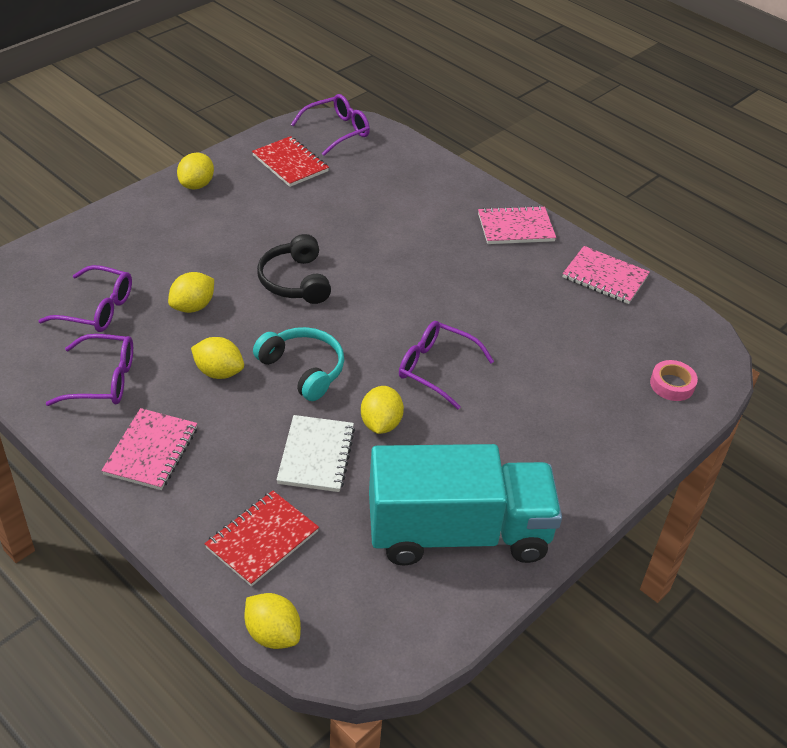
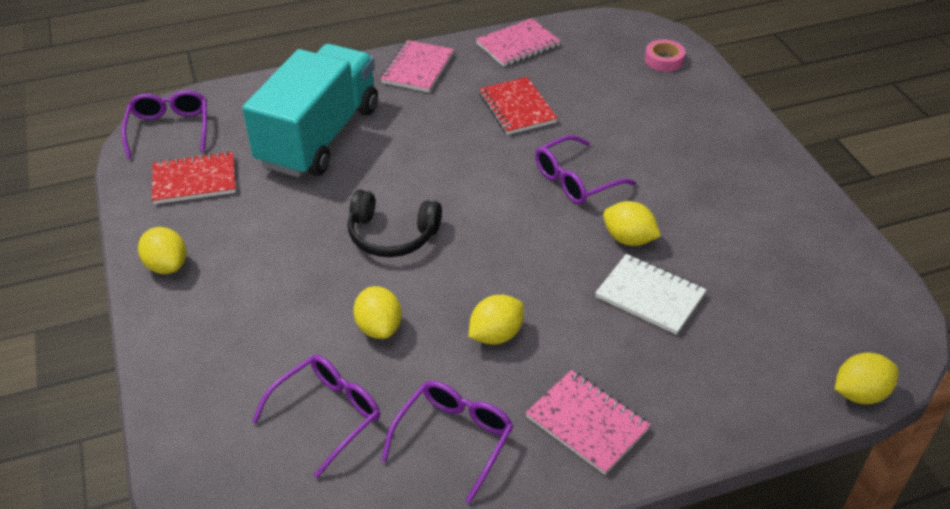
camera: 60 degrees left, 0 degrees up
(262, 540) = (743, 367): red notebook -> red notebook (517, 108)
(303, 369) = (527, 269): turquoise headphones -> none
(458, 532) = (779, 234): turquoise truck -> turquoise truck (319, 136)

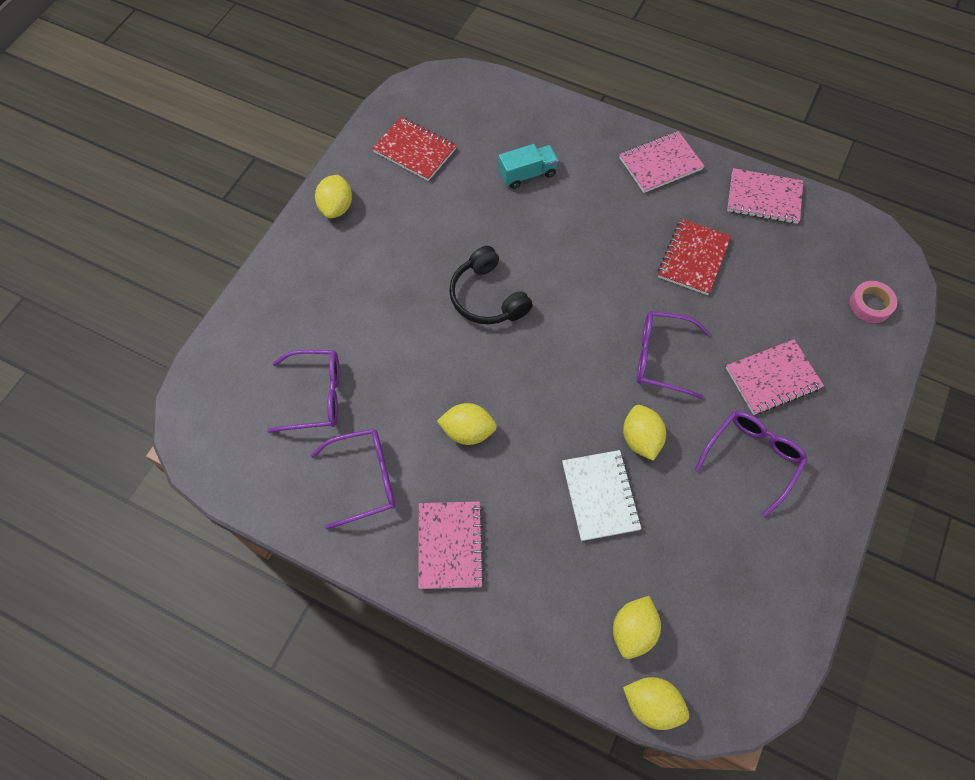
camera: 45 degrees right, 20 degrees up
(169, 129) = (441, 93): purple glasses -> purple glasses (752, 458)
(319, 136) = (527, 174): turquoise truck -> turquoise truck, size x0.41
(379, 327) = (406, 361): yellow lemon -> yellow lemon (633, 630)
(663, 140) = (772, 378): none -> pink notebook

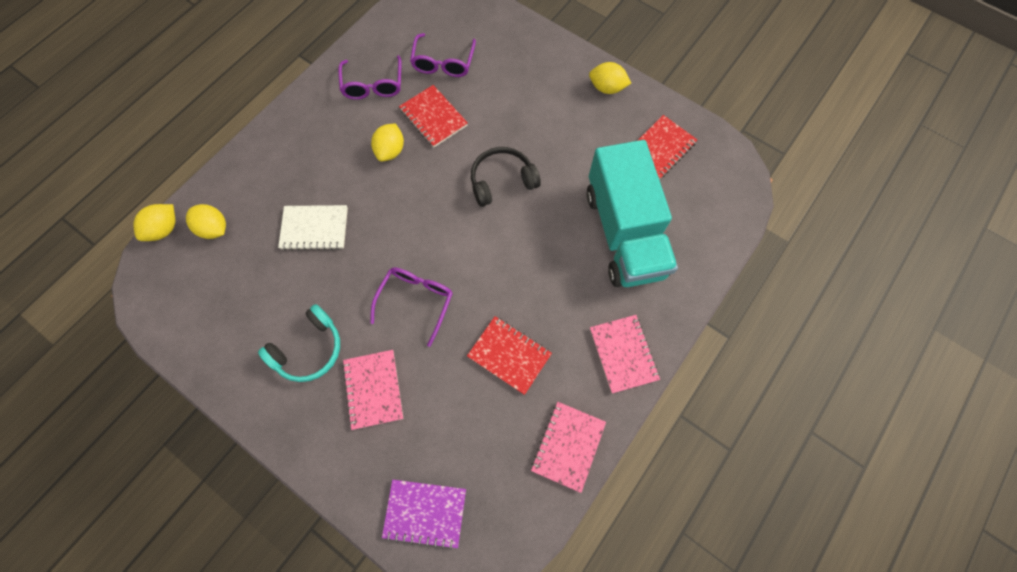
camera: 100 degrees right, 5 degrees up
(408, 390) = (433, 117): none -> red notebook
(450, 545) = (311, 128): pink notebook -> none
(527, 174) = (624, 233): turquoise truck -> turquoise truck, size x2.44
(641, 439) = (350, 267): yellow lemon -> none
(752, 458) = (309, 349): purple glasses -> turquoise headphones
(870, 305) = (425, 513): pink tape -> purple notebook

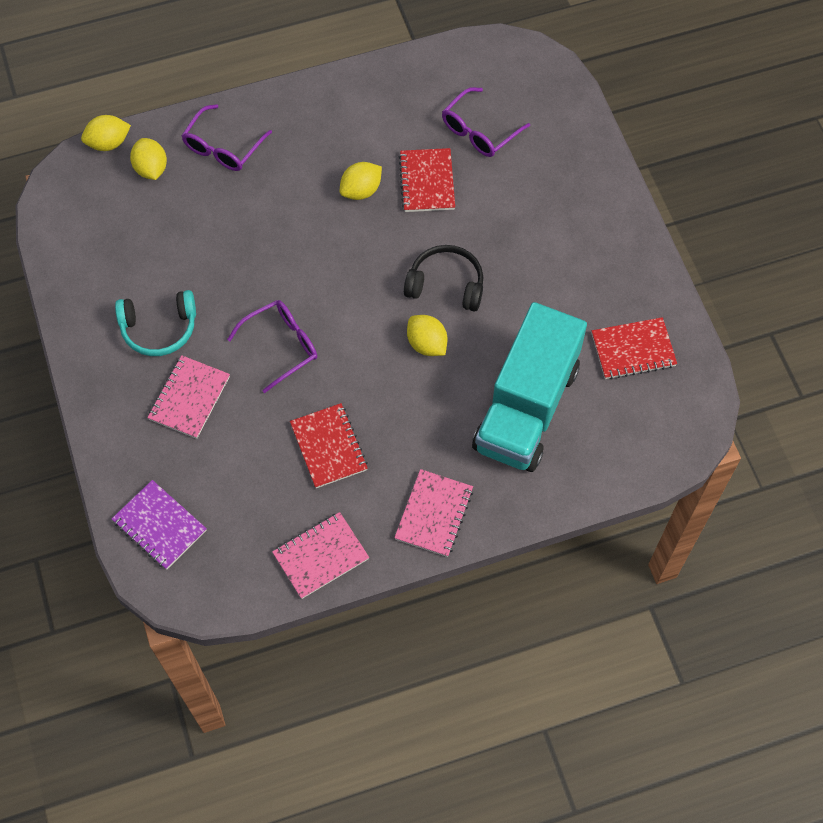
camera: 35 degrees right, 5 degrees down
(314, 228) = (239, 223): white notebook -> none
(373, 85) = (392, 114): purple glasses -> purple glasses (223, 147)
(607, 88) = (628, 255): yellow lemon -> yellow lemon (427, 344)

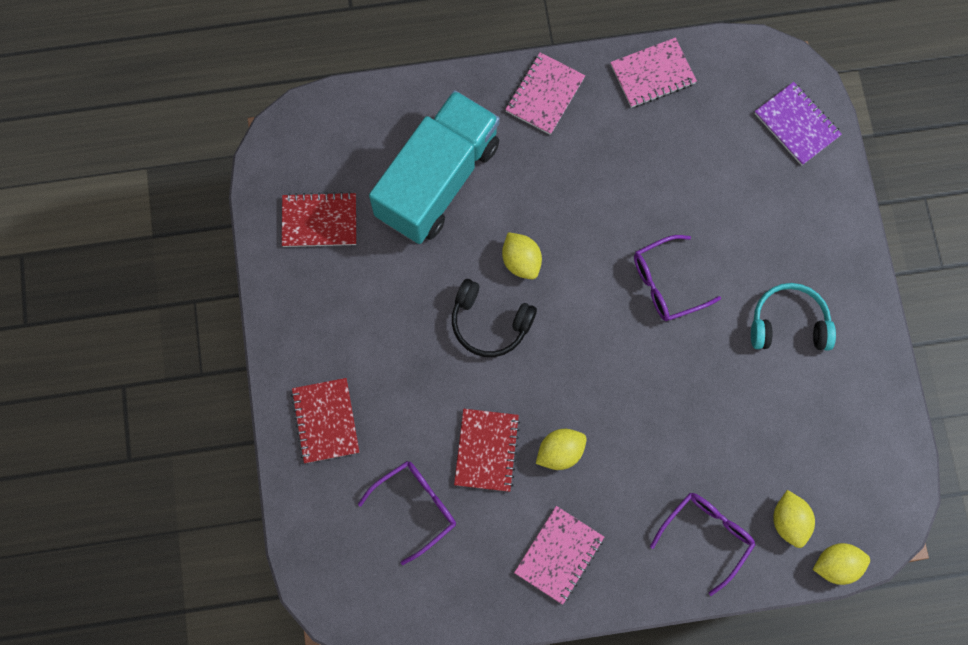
camera: 170 degrees left, 10 degrees up
(189, 398) = (762, 244): pink notebook -> pink notebook (559, 555)
(328, 447) = (632, 173): red notebook -> red notebook (326, 421)

